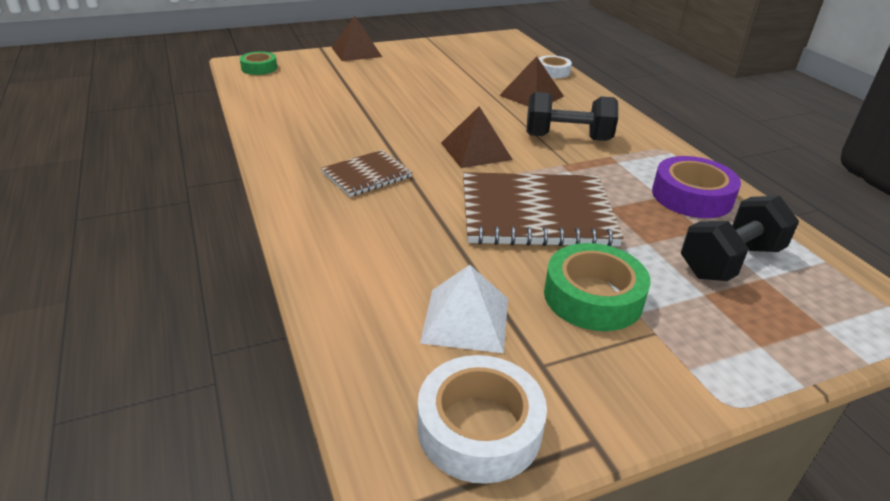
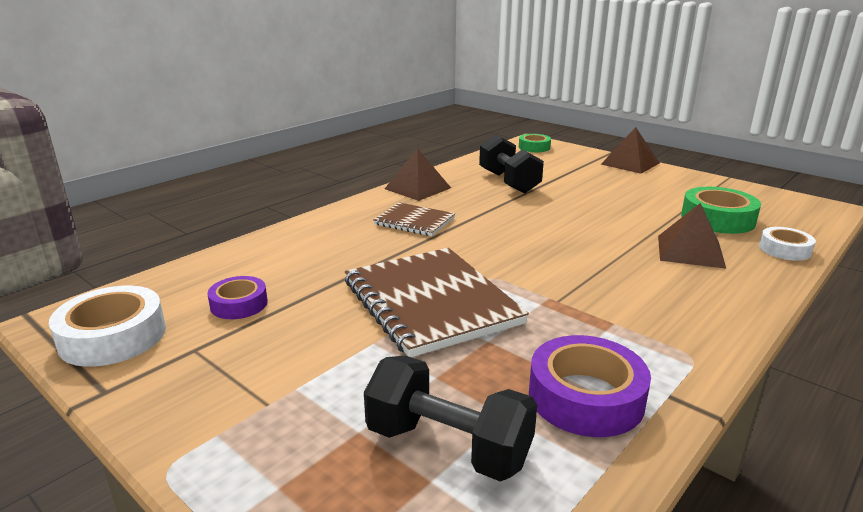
camera: 65 degrees right, 10 degrees down
(465, 319) = (239, 304): white pyramid -> purple tape
(476, 151) = (516, 251): brown pyramid -> brown pyramid (417, 188)
(567, 138) = (618, 289): black dumbbell -> black dumbbell (509, 182)
(593, 297) = (307, 358): green tape -> green tape (717, 219)

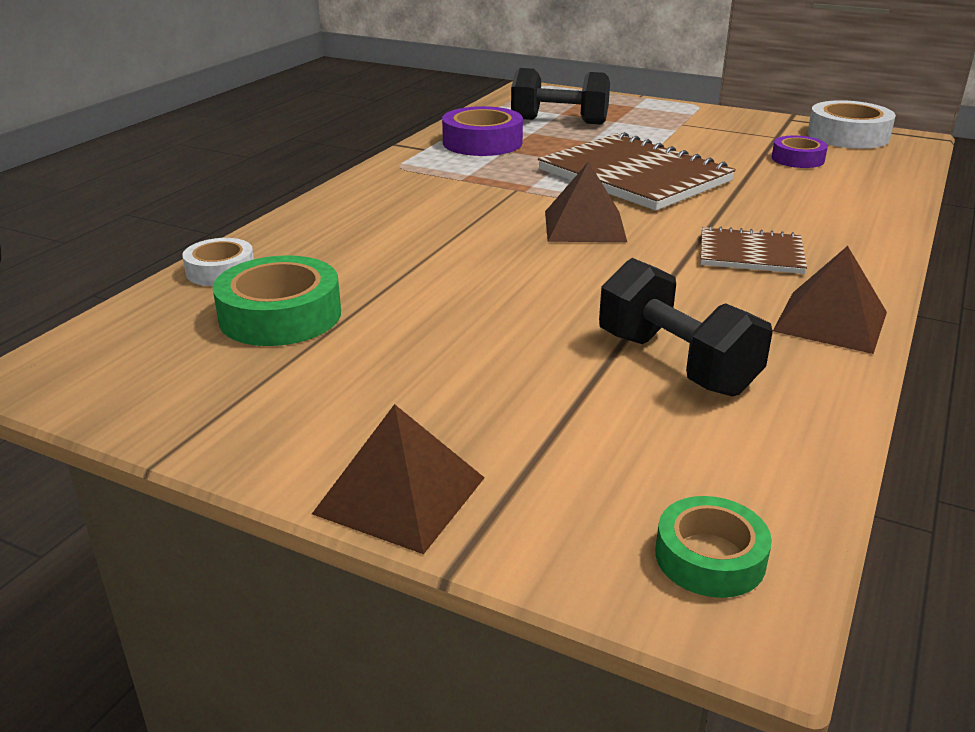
camera: 165 degrees right, 5 degrees up
(690, 251) = (357, 254): brown pyramid -> brown pyramid (584, 226)

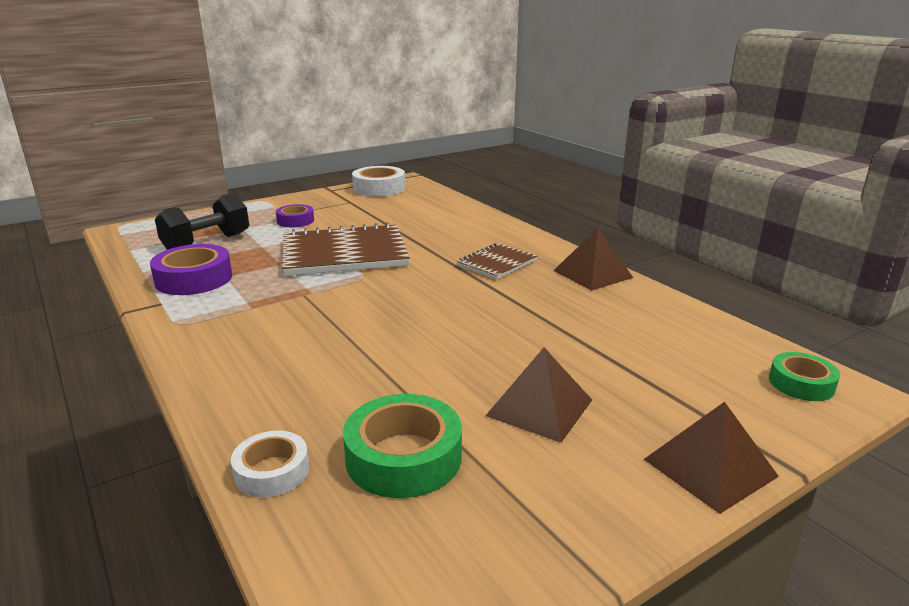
camera: 60 degrees left, 5 degrees down
(584, 226) = (399, 292): brown pyramid -> brown pyramid (539, 407)
(676, 364) = (607, 327): black dumbbell -> none
(797, 159) = (390, 209): purple tape -> purple tape (295, 221)

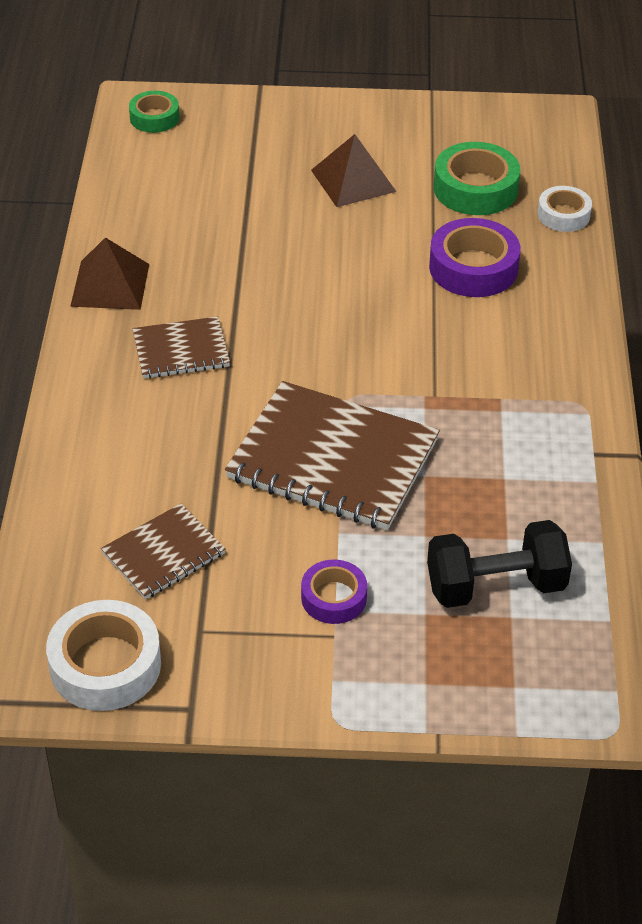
camera: 145 degrees left, 20 degrees up
(194, 279) = (543, 489): purple tape -> purple tape (473, 268)
(394, 211) = (163, 553): none -> brown notebook
(709, 467) = (304, 107): brown pyramid -> none

